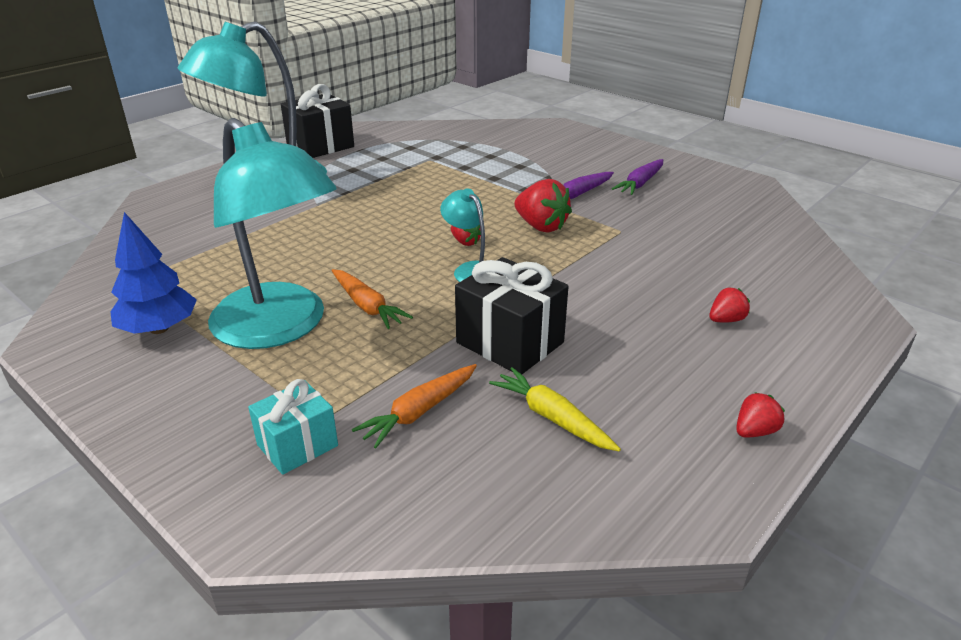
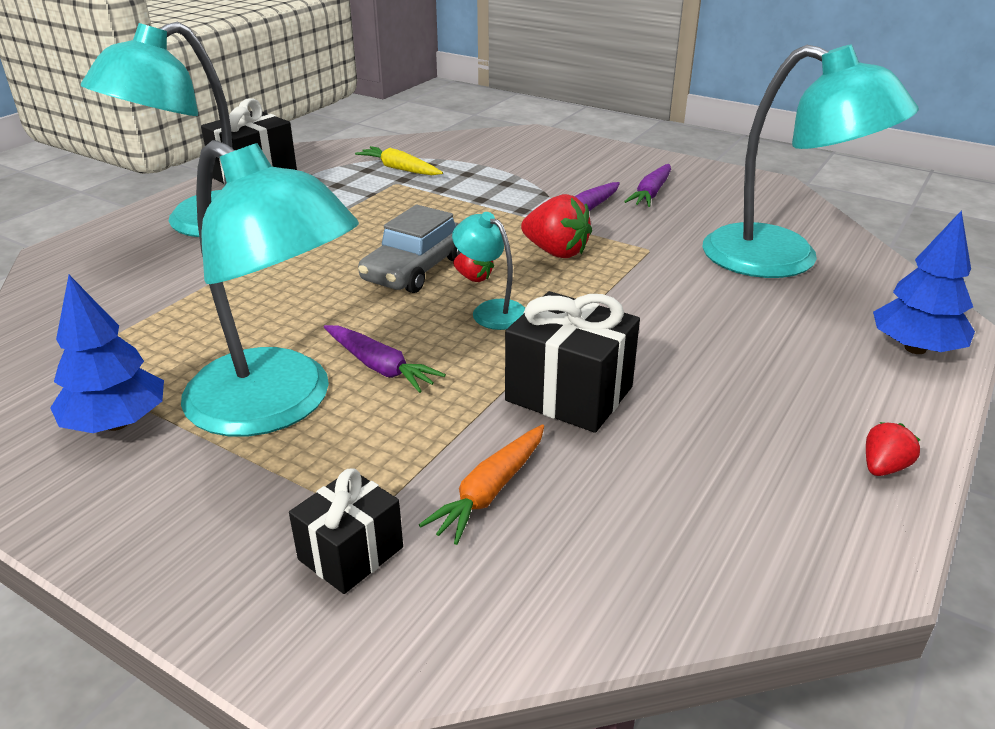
camera: 10 degrees left, 0 degrees up
(297, 445) = (351, 553): turquoise gift -> black gift
(367, 306) = (380, 367): orange carrot -> purple carrot
(421, 231) = (415, 269): none -> grey car
(552, 418) = (651, 479): yellow carrot -> yellow carrot (399, 169)
(726, 320) = (804, 342): red strawberry -> none
(735, 249) = (783, 260): none -> turquoise lamp
(824, 335) = (915, 348): none -> blue tree

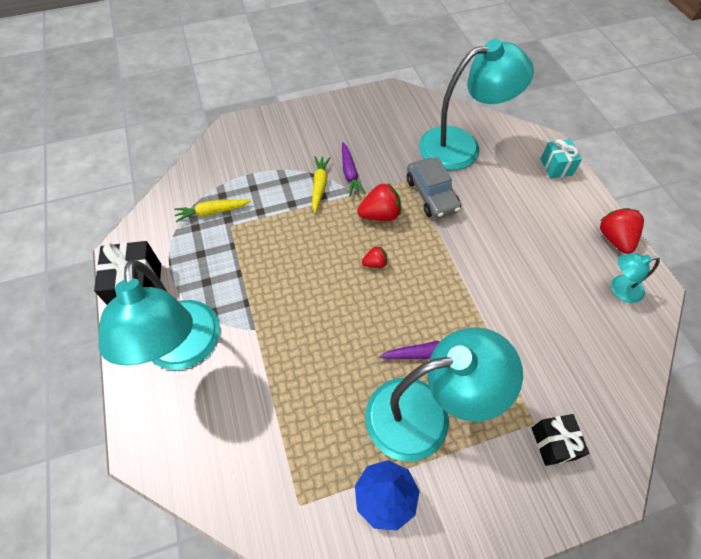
camera: 50 degrees left, 25 degrees up
(415, 269) = (343, 281): grey car -> grey car (431, 195)
(490, 491) = (547, 369): orange carrot -> none
(491, 310) = (412, 277): turquoise lamp -> turquoise lamp (620, 289)
(533, 203) = (319, 186): none -> yellow carrot
(569, 394) = (502, 296): black gift -> none
(651, 193) = (357, 137): purple carrot -> none
(883, 467) = (614, 239): red strawberry -> red strawberry, size x1.79
(915, 348) = (556, 167): blue tree -> turquoise gift

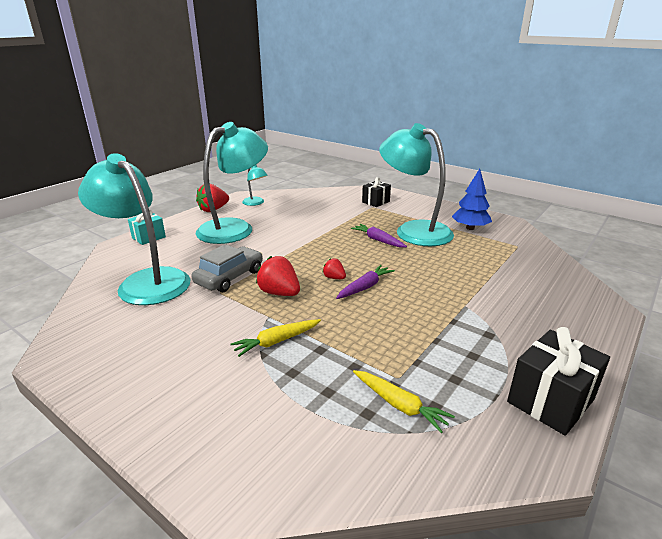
camera: 125 degrees left, 30 degrees down
(182, 350) = (537, 331): turquoise lamp -> turquoise lamp (235, 228)
(350, 173) = (240, 329): purple carrot -> purple carrot (365, 287)

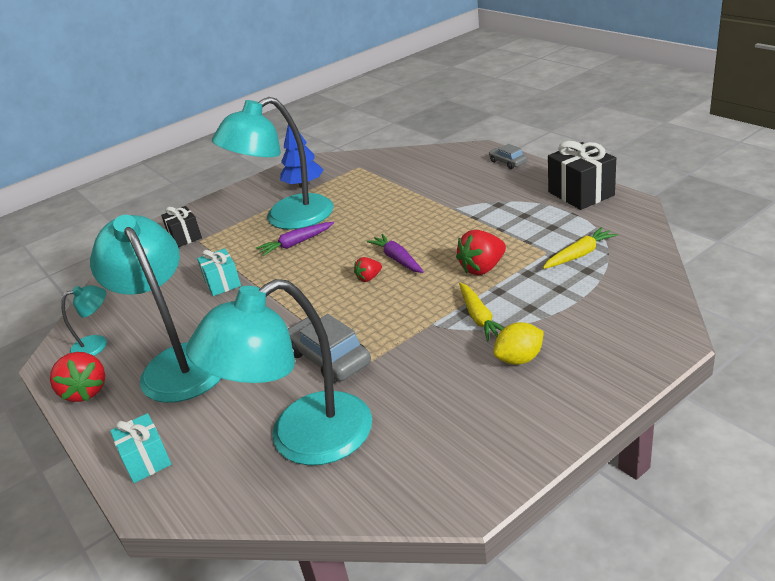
camera: 70 degrees left, 5 degrees up
(212, 371) = (519, 359): none -> yellow lemon
(279, 293) = (385, 317): red strawberry -> red strawberry (482, 268)
(321, 224) = (222, 283): none -> turquoise gift
(593, 333) = (508, 162): none -> grey car

